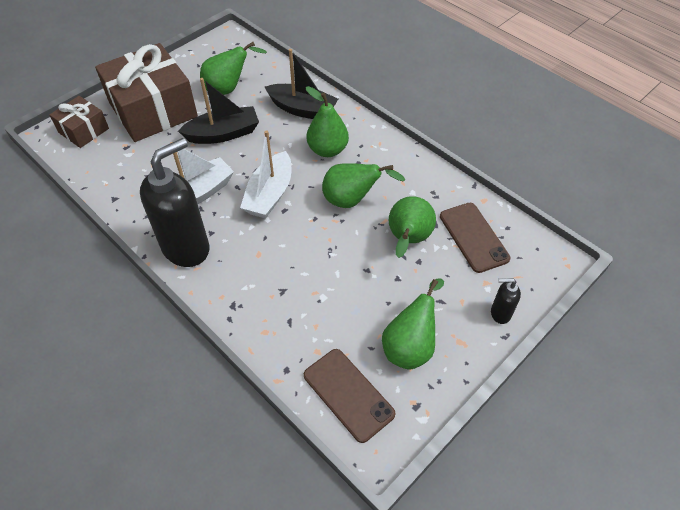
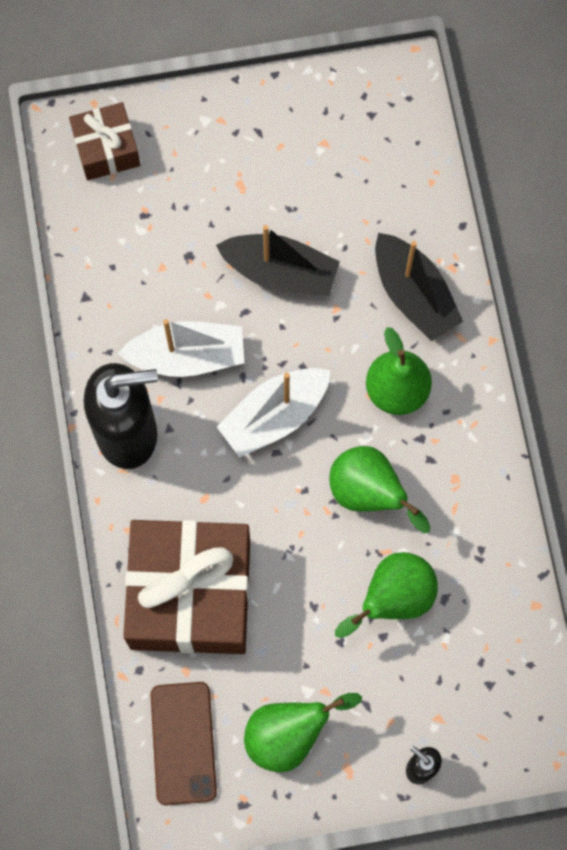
camera: 35 degrees right, 20 degrees up
(153, 110) = (215, 166): brown gift -> brown gift (190, 594)
(228, 89) = (338, 189): green pear -> none
(473, 237) = (476, 649): brown phone -> none

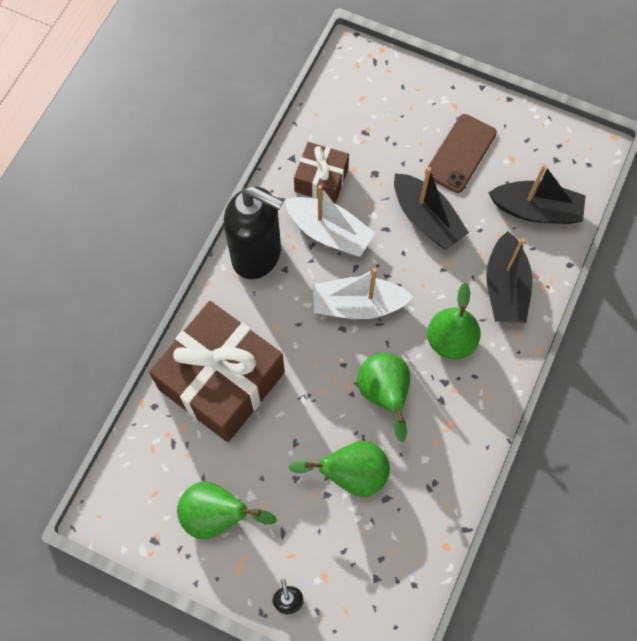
camera: 35 degrees right, 5 degrees down
(106, 149) = (370, 80): brown gift -> brown gift (321, 180)
(183, 743) = (146, 472): brown phone -> brown phone (460, 153)
(388, 187) = (536, 210): none -> black boat

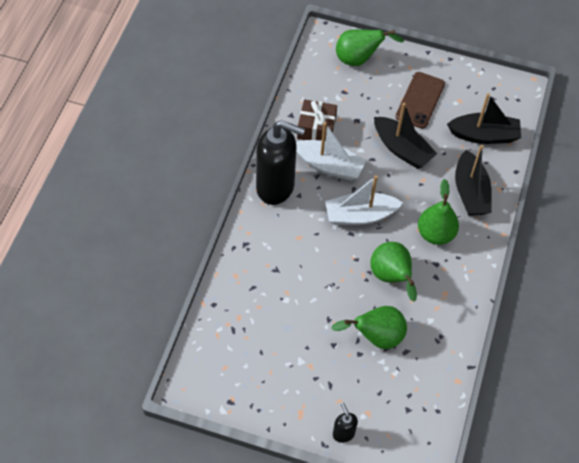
camera: 10 degrees left, 10 degrees down
(217, 516) = (277, 378): green pear -> green pear (359, 59)
(222, 381) = (264, 280): brown gift -> none

